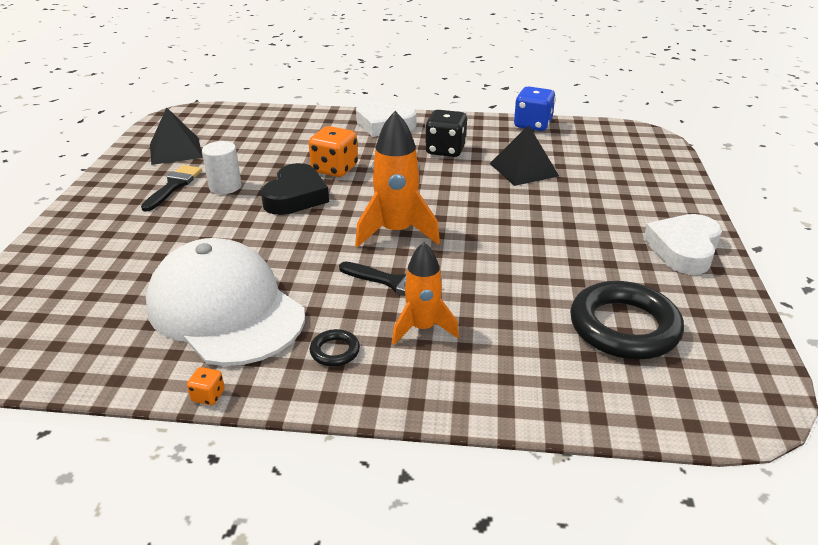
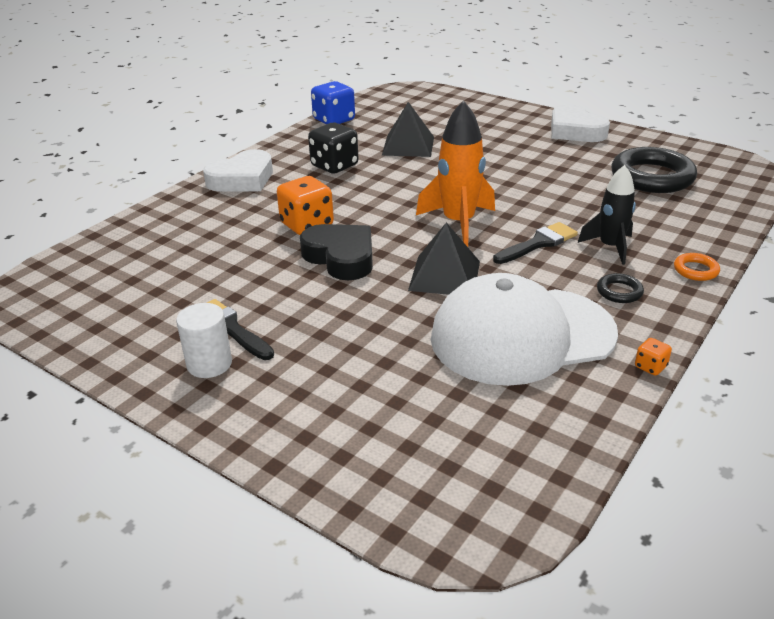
camera: 60 degrees left, 0 degrees up
(175, 150) = (133, 313): black pyramid -> black pyramid (445, 275)
(225, 186) = (272, 294): white cylinder -> white cylinder (209, 364)
(418, 398) = (695, 270): none -> orange ring
(422, 328) = (610, 247): orange rocket -> black rocket

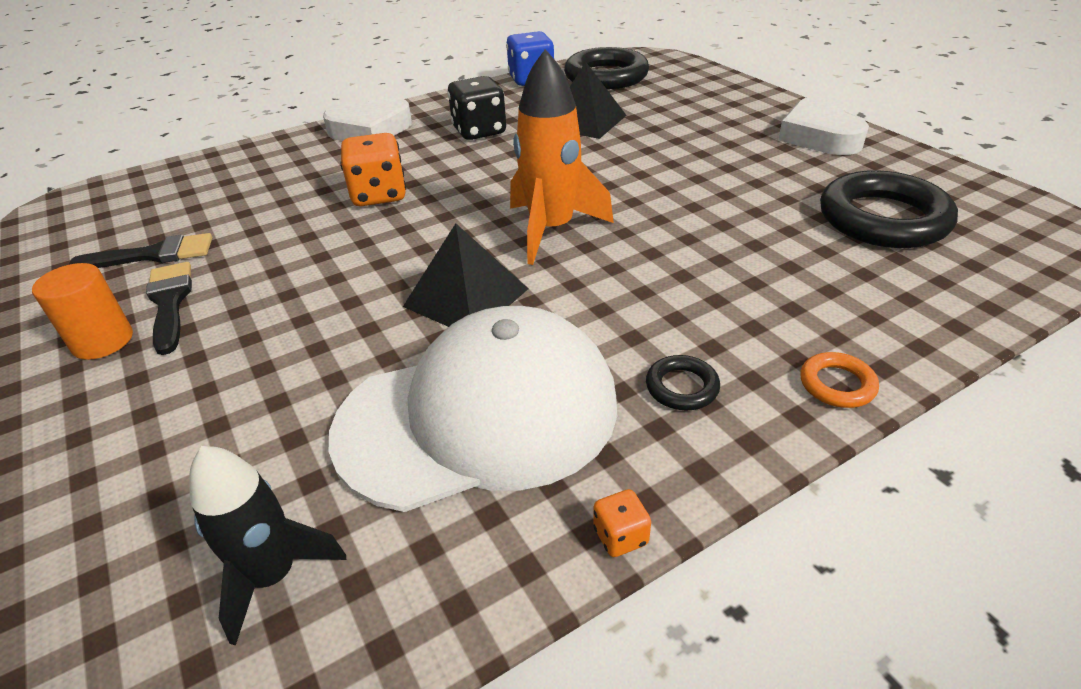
camera: 25 degrees right, 5 degrees up
(209, 364) = (103, 341): white cylinder -> orange cylinder
(341, 257) = (373, 243): black heart -> none
(390, 109) = (606, 76): none -> black ring
(521, 335) = (479, 416): white cap -> white cap turned 150 degrees clockwise
(538, 243) = (629, 281): black brush -> black brush (154, 255)
(610, 247) = (728, 312): black rocket -> black rocket (273, 576)

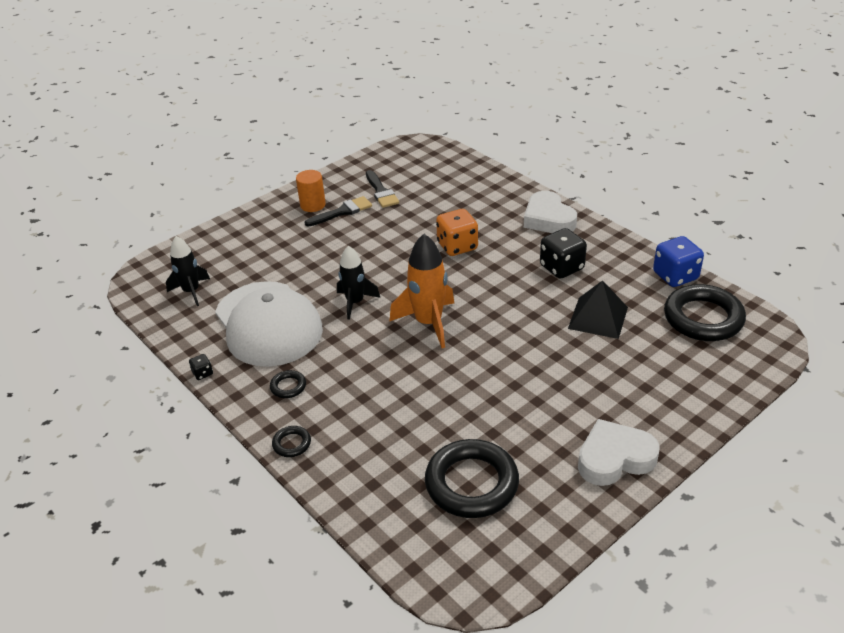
camera: 80 degrees right, 0 degrees up
(466, 297) = (355, 302): black pyramid -> black rocket
(620, 536) = (202, 373): orange dice -> black dice
(837, 384) = (292, 444): orange ring -> black ring

